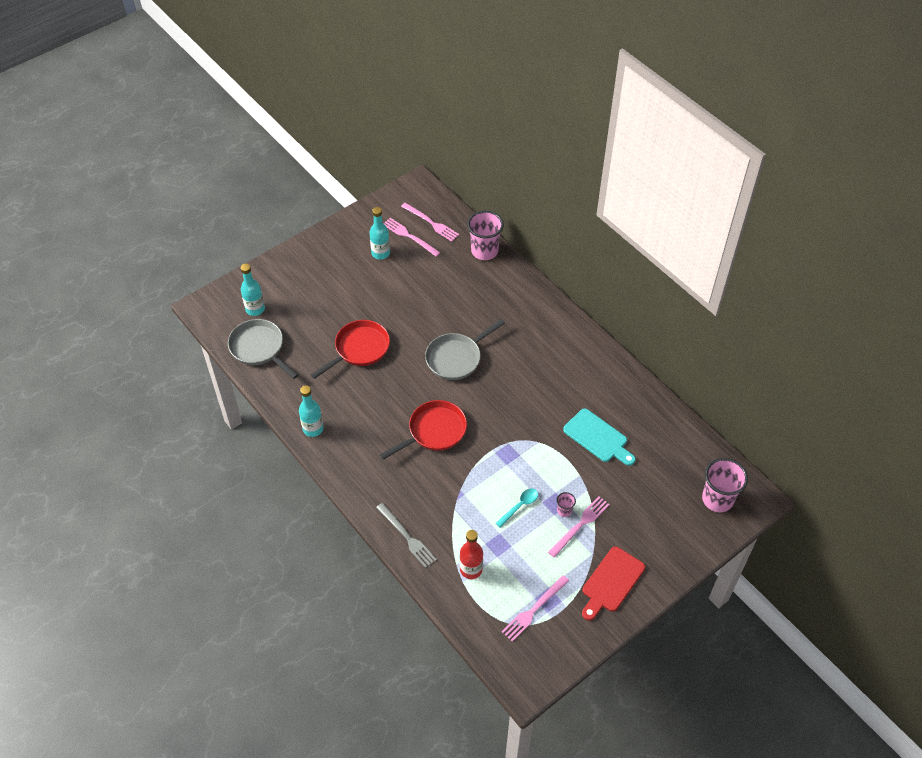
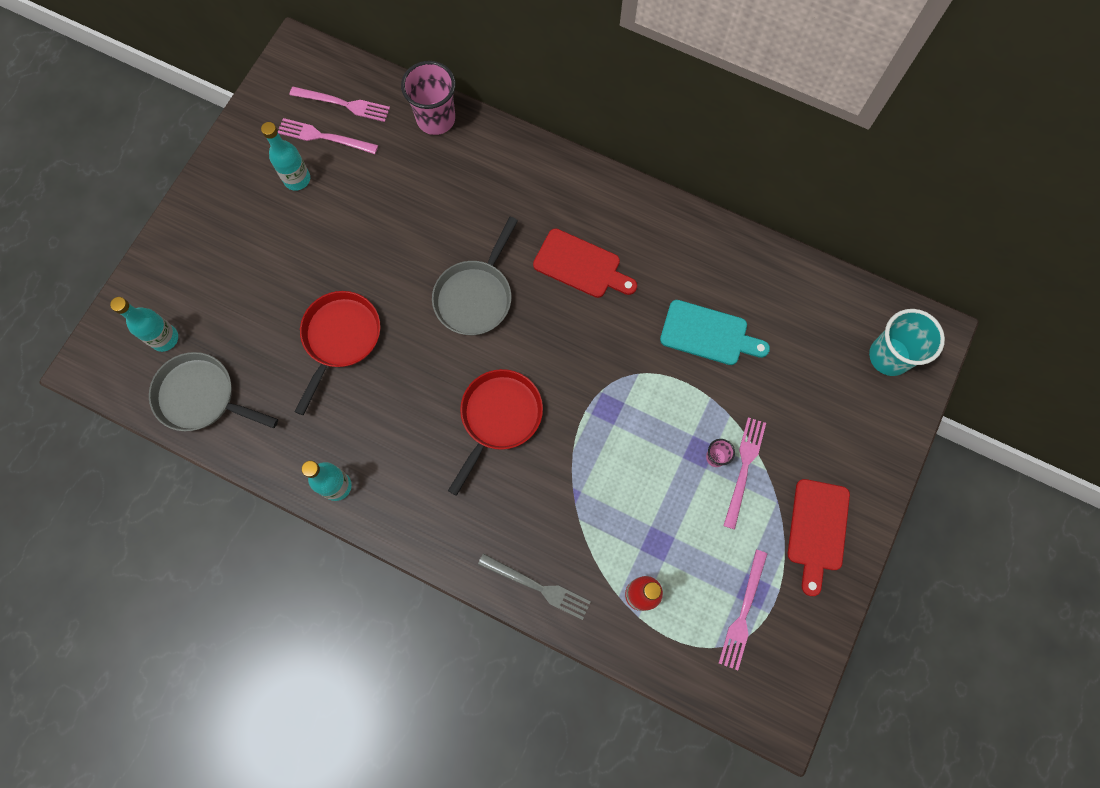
camera: 25 degrees left, 20 degrees up
(520, 506) = (658, 476): turquoise spoon -> none
(534, 366) = (581, 265): none -> red cutting board
(717, 499) = (889, 356): pink cup -> turquoise cup

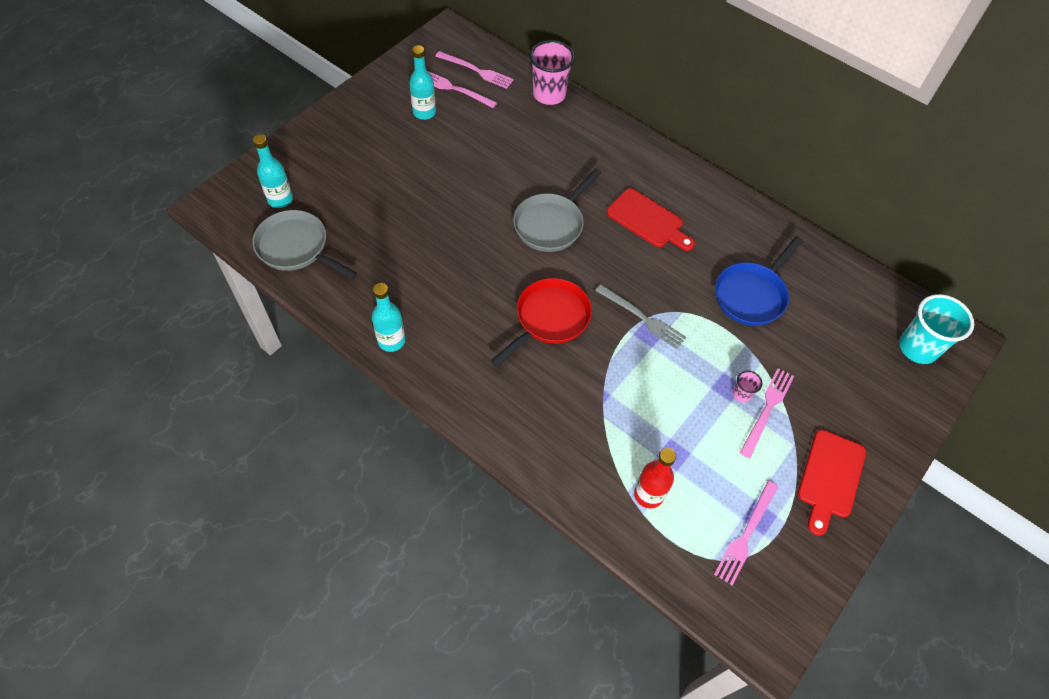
camera: 10 degrees right, 15 degrees down
(340, 338) = (427, 230): red pan -> none
(537, 587) = (552, 465): grey fork -> grey fork (642, 318)
(708, 334) = (752, 295): turquoise cutting board -> blue pan

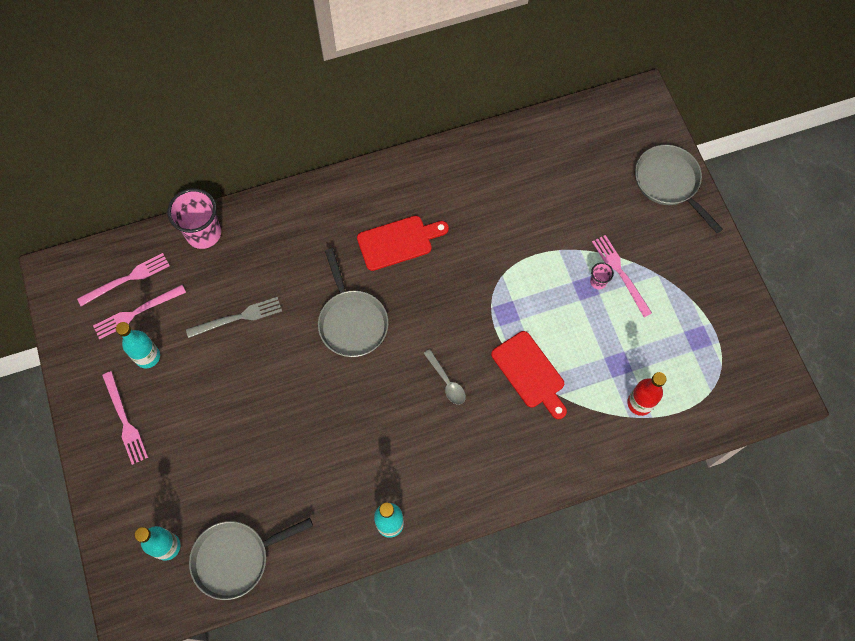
camera: 55 degrees left, 10 degrees up
(549, 319) = (447, 382): red pan -> grey spoon
(642, 318) = (489, 309): grey fork -> grey fork (238, 317)
(746, 534) = (705, 356): pink fork -> pink fork (125, 420)
(752, 295) = (518, 213): blue pan -> none
(830, 478) = (695, 269): red cutting board -> red cutting board (530, 373)
(898, 407) = (669, 183): none -> grey pan
(918, 348) = (632, 133): turquoise cup -> none

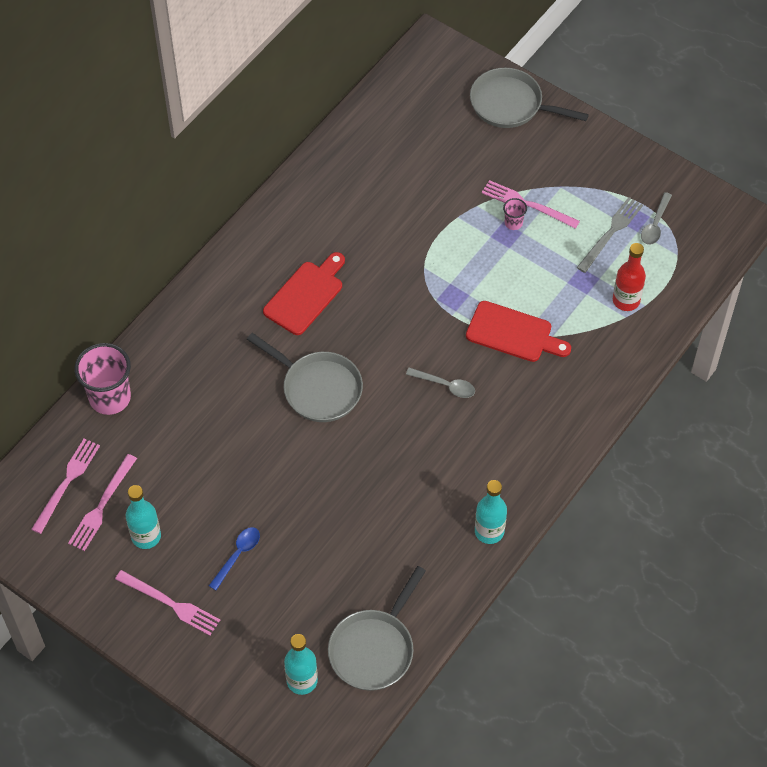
camera: 35 degrees left, 10 degrees down
(198, 415) = (238, 555): none -> blue spoon
(238, 317) = (206, 450): grey fork -> grey fork (611, 233)
(711, 354) = (655, 224): none -> grey spoon

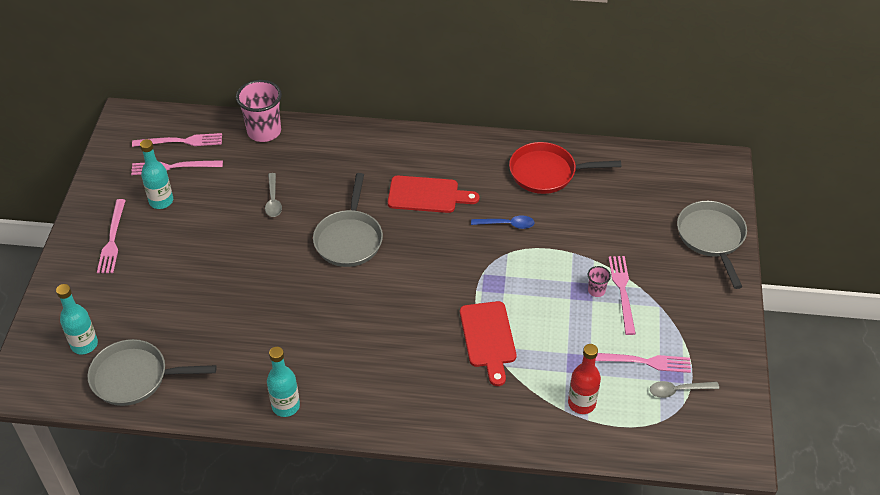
camera: 60 degrees right, 10 degrees down
(238, 555) = (174, 258): blue spoon -> blue spoon (507, 224)
(346, 183) = (547, 173): none -> red pan
(446, 385) = (406, 316): grey spoon -> grey spoon (273, 200)
(611, 233) = (642, 362): grey fork -> pink fork

